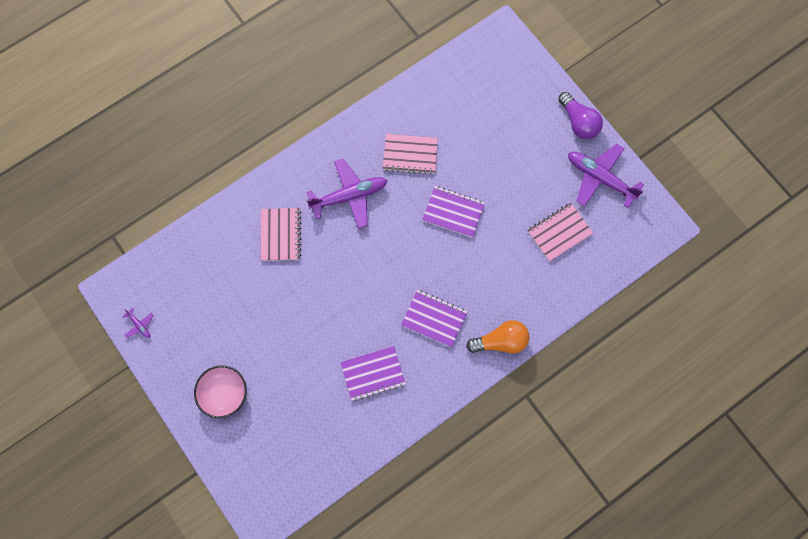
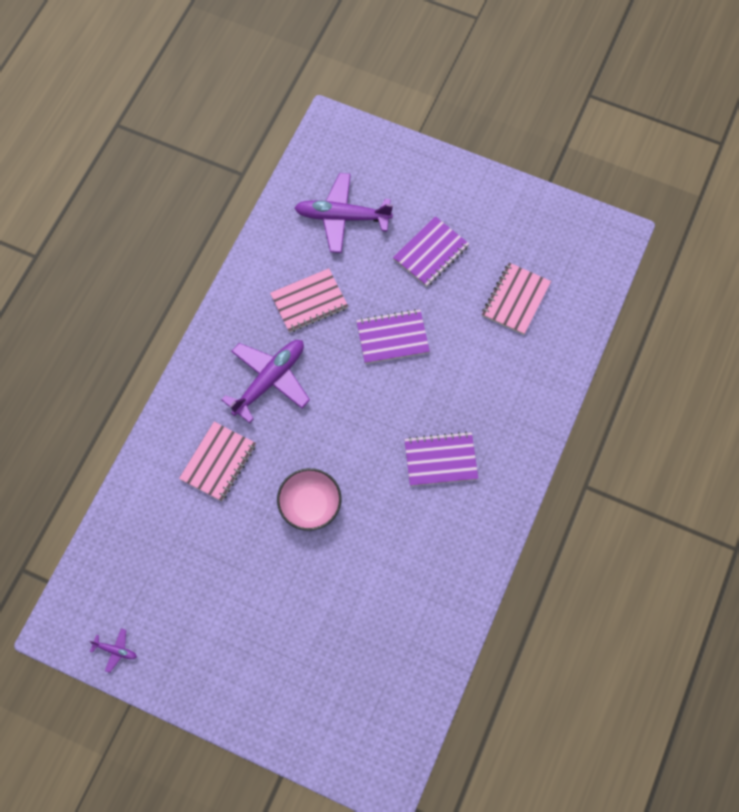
camera: 30 degrees left, 5 degrees down
(224, 394) = (259, 671): pink bowl -> pink bowl (310, 505)
(281, 235) = (218, 462): pink notebook -> pink notebook turned 60 degrees clockwise
(373, 374) = (411, 555): purple notebook -> purple notebook (431, 253)
(500, 341) = (524, 445): orange light bulb -> none
(578, 122) = (466, 177): purple light bulb -> none
(600, 178) = (522, 222): purple plane -> purple plane (342, 217)

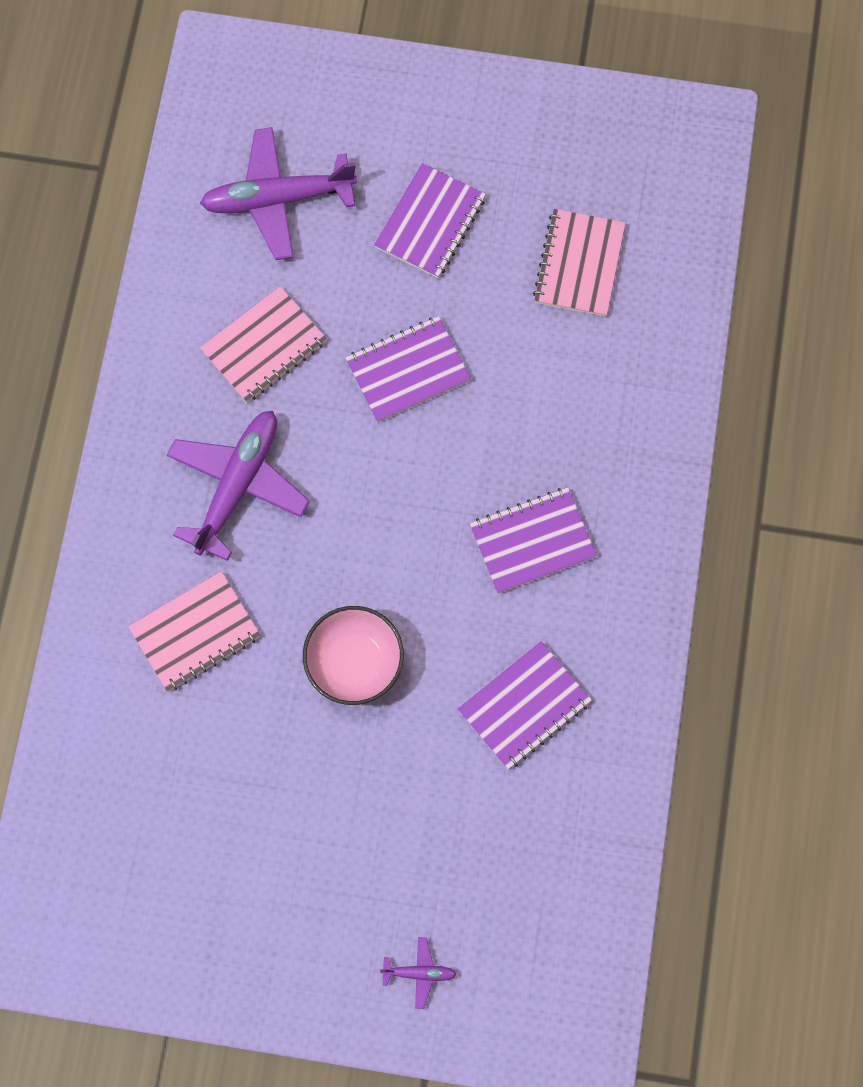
camera: 15 degrees left, 5 degrees up
(115, 650) = (122, 962): purple plane -> purple plane (419, 973)
(218, 462) = (195, 633): pink notebook -> pink notebook turned 45 degrees clockwise
(408, 560) = (524, 706): none -> purple notebook

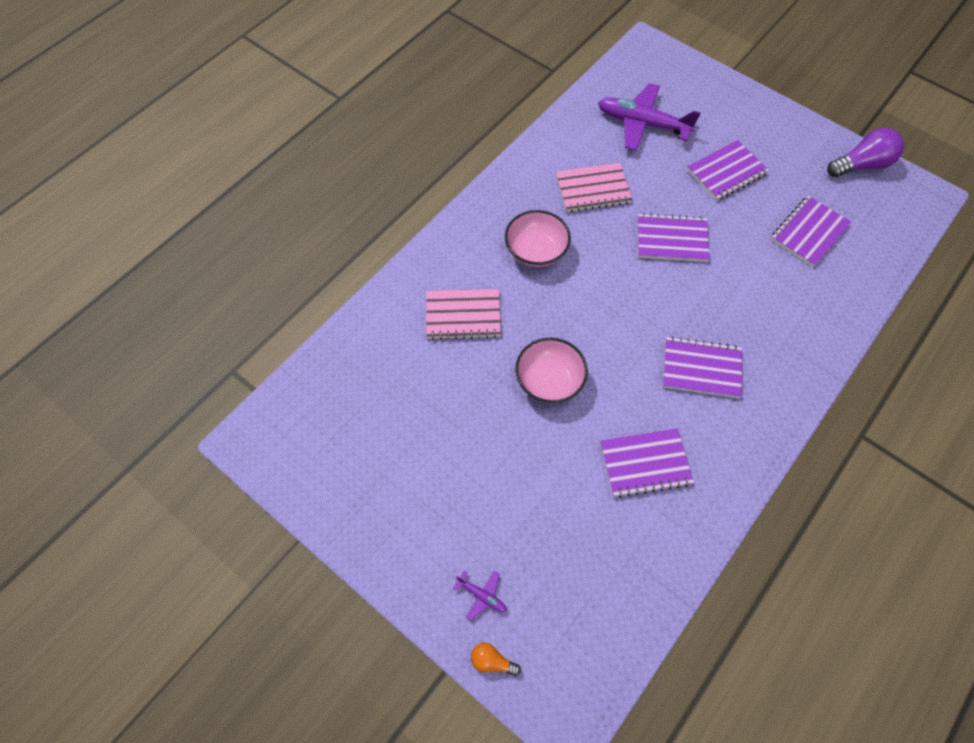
camera: 30 degrees right, 10 degrees down
(238, 485) = (536, 251): purple plane -> pink bowl
(471, 1037) = (492, 661): none -> orange light bulb
(579, 264) = (809, 232): pink notebook -> purple notebook
(602, 117) = (861, 165): none -> purple light bulb

